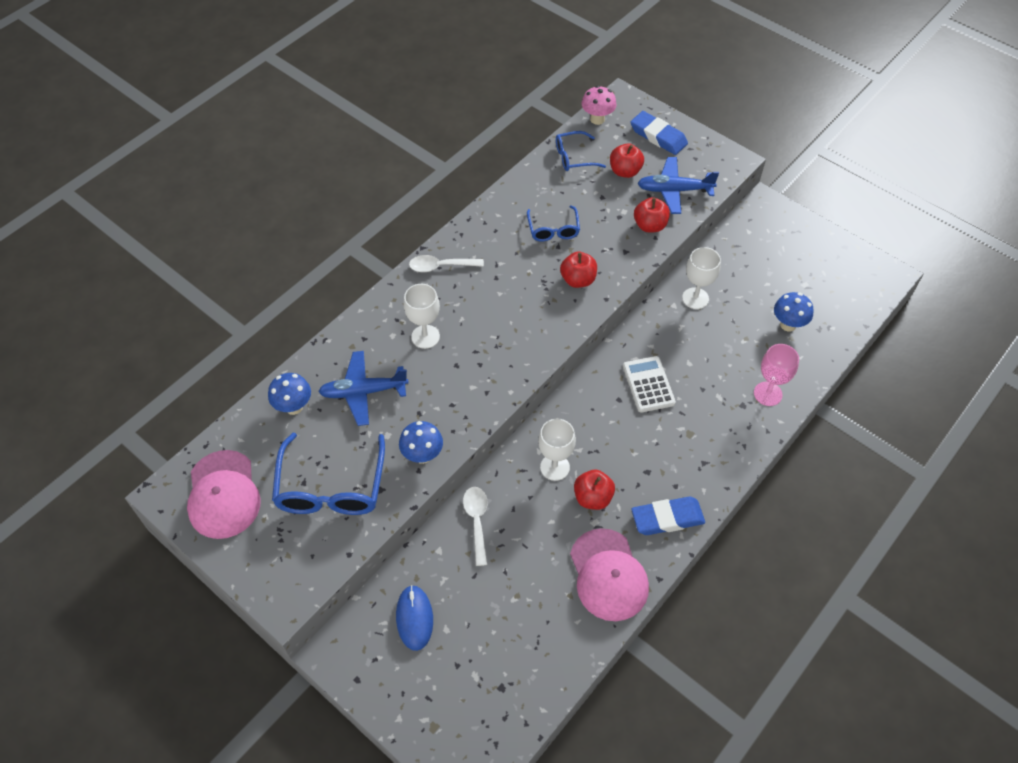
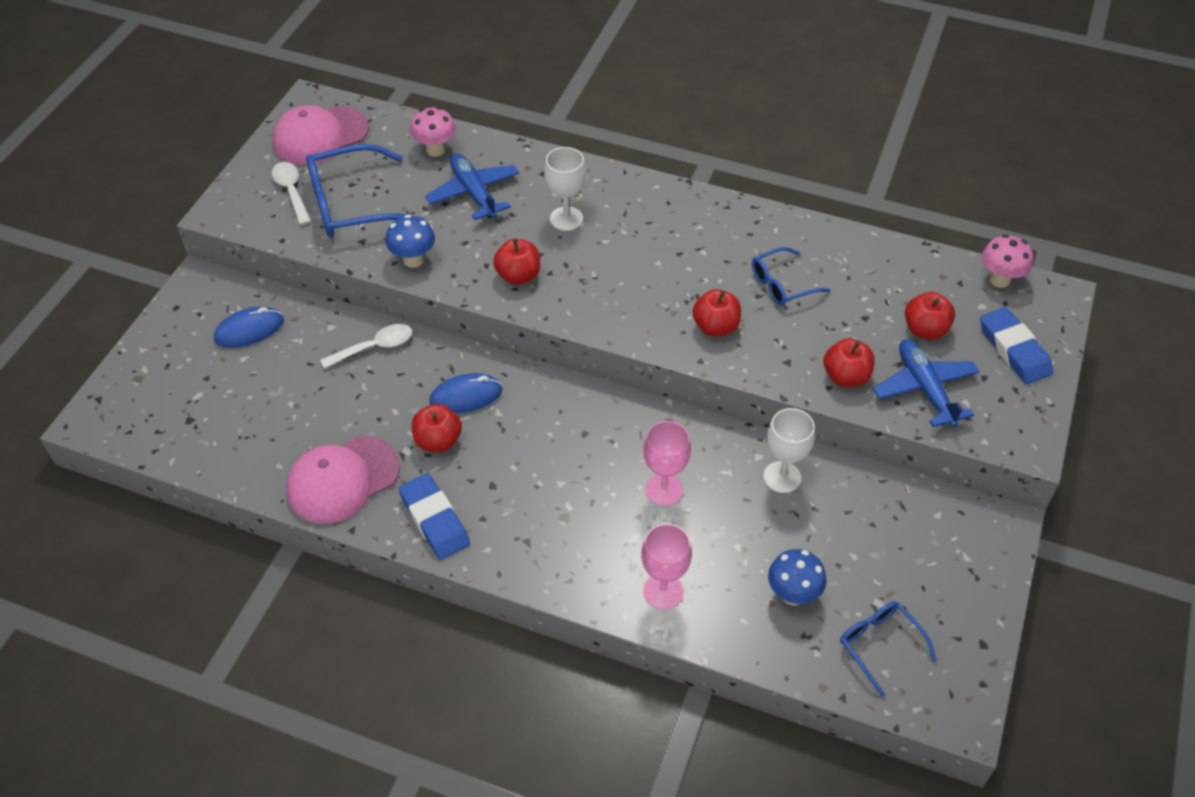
camera: 70 degrees right, 5 degrees down
(294, 407) = (435, 150): blue mushroom -> pink mushroom
(441, 266) = (670, 203): white spoon -> white spoon (291, 191)
(474, 386) = (518, 276): none -> red apple
(555, 467) = (466, 396): white goblet -> blue mouse
(573, 157) = (915, 273): blue glasses -> blue glasses (879, 645)
(648, 384) = (619, 457): white calculator -> none
(658, 136) = (1014, 349): blue eraser -> blue eraser turned 45 degrees counterclockwise
(685, 367) = (664, 490): none -> pink goblet

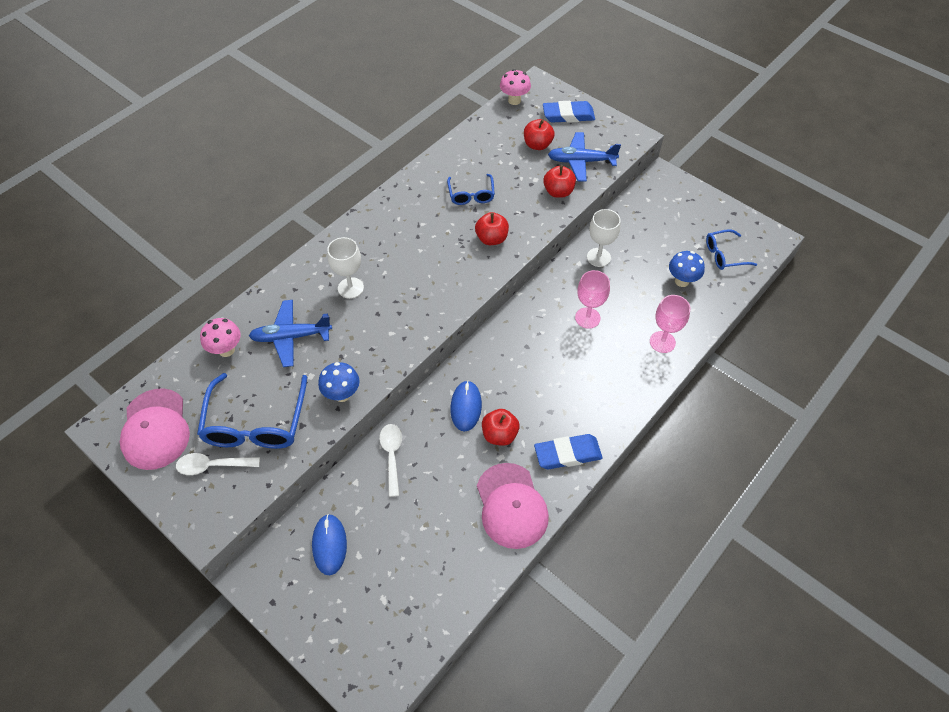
camera: 70 degrees left, 5 degrees up
(518, 276) = (392, 332): red apple -> none

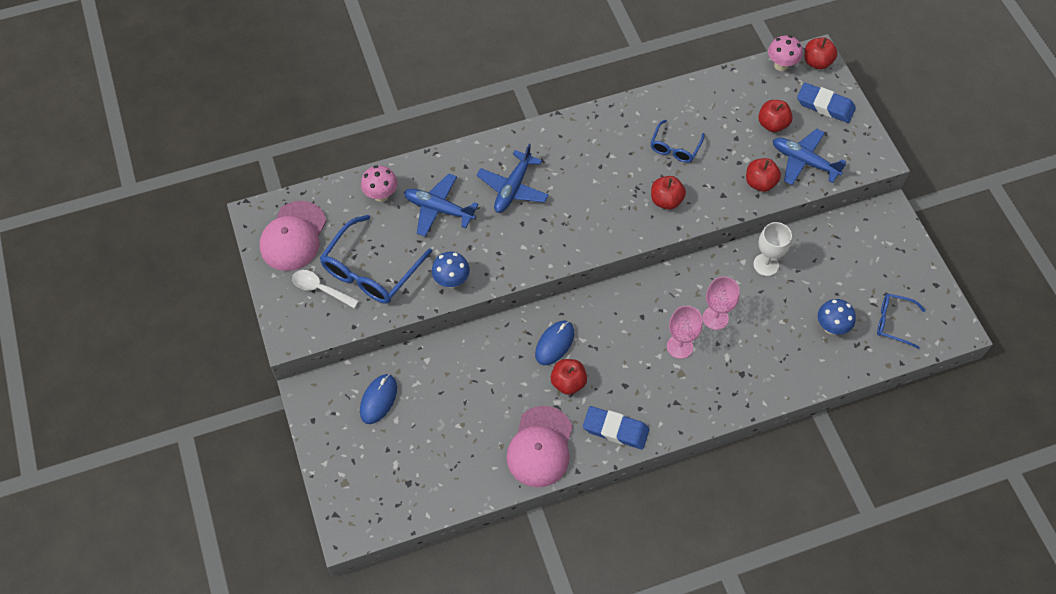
camera: 30 degrees right, 5 degrees up
(350, 288) = (513, 188): white goblet -> blue plane
(392, 455) = (468, 353): white spoon -> none
(540, 87) = (817, 62): none -> red apple
(662, 342) = (770, 375): pink goblet -> pink goblet (679, 346)

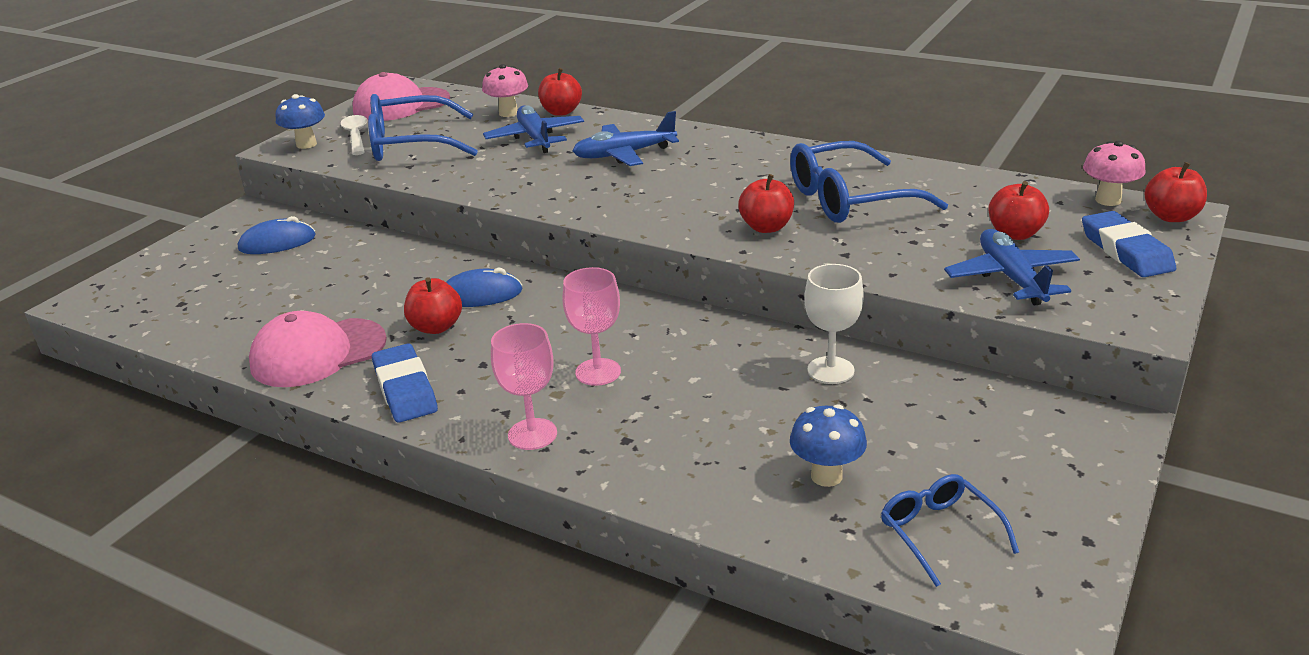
camera: 50 degrees right, 30 degrees down
(451, 281) = (455, 178): blue mushroom -> blue mushroom (306, 144)
(675, 147) = (849, 199): blue glasses -> blue glasses, size x1.77
(715, 318) = (683, 375): pink goblet -> pink goblet (532, 434)
(760, 183) = (914, 266): red apple -> red apple (561, 112)

